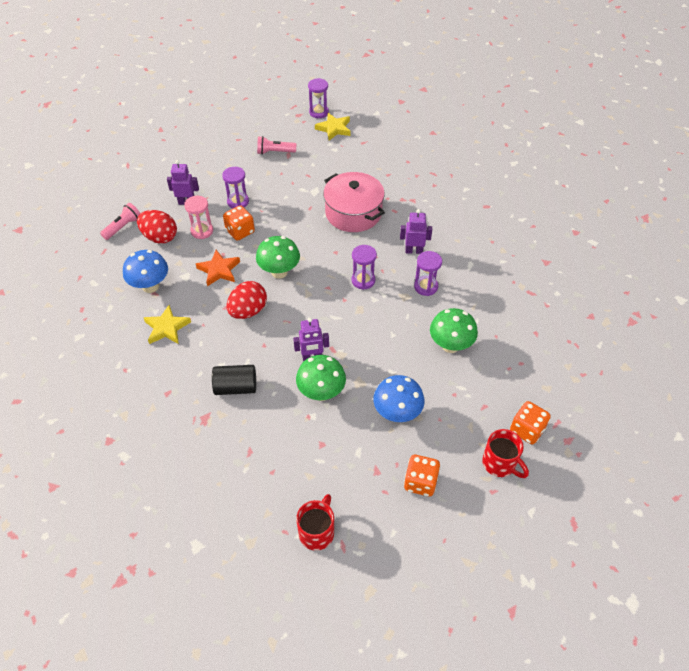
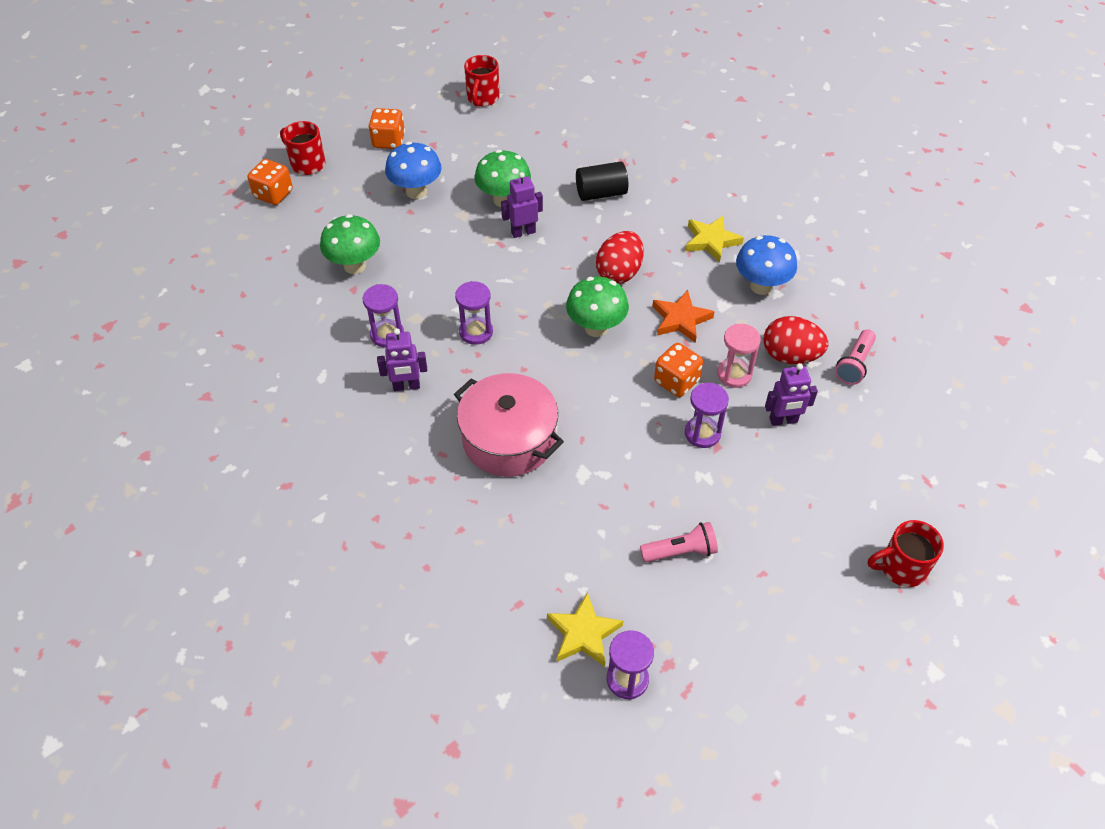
camera: 170 degrees right, 0 degrees up
(169, 133) = (901, 568): none -> red mug

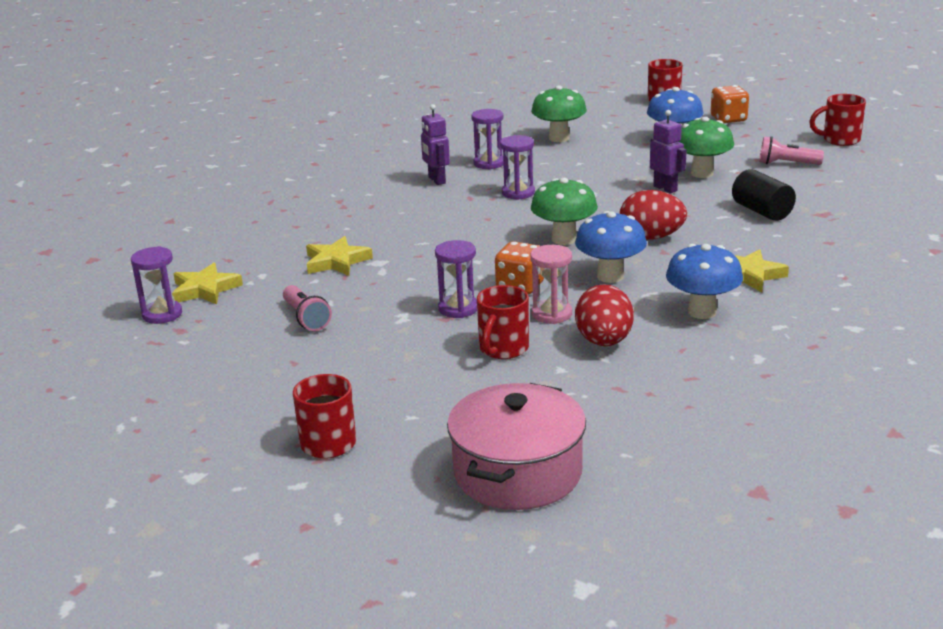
camera: 75 degrees right, 25 degrees down
(273, 194) = (615, 98): orange dice -> none
(509, 439) = (401, 226): pink pot -> pink pot (517, 472)
(566, 507) = (336, 261): none -> yellow star
(681, 319) = (610, 276): orange star -> blue mushroom
(783, 420) = (503, 349): purple robot -> red mug
(854, 364) = (621, 383): pink flashlight -> pink flashlight (787, 164)

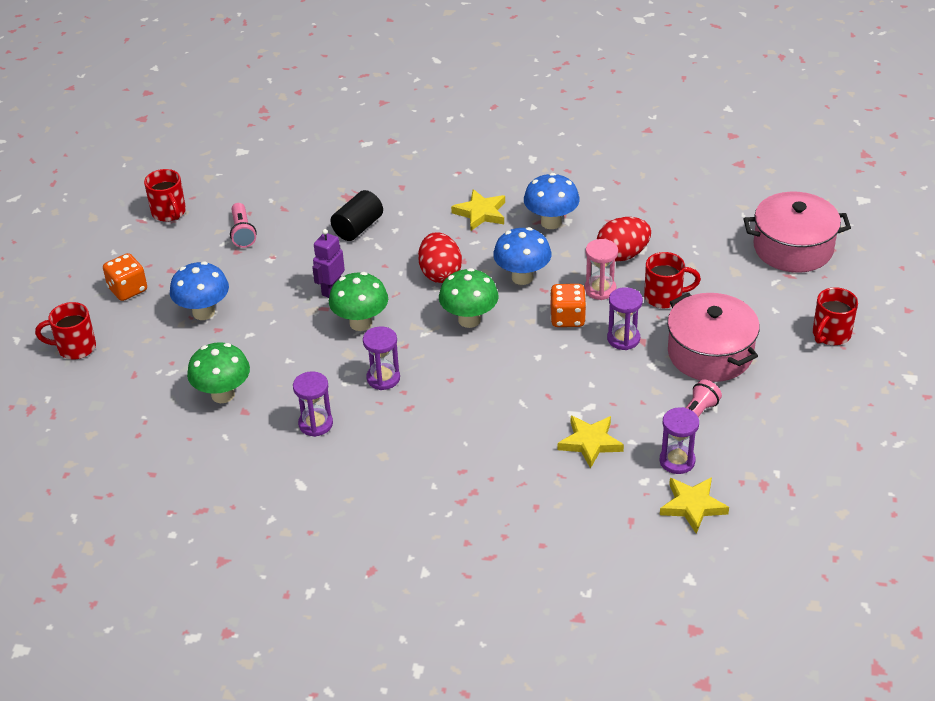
camera: 115 degrees left, 15 degrees up
(162, 314) = (750, 510): purple hourglass -> purple hourglass (677, 461)
(384, 352) = (710, 353): none -> pink pot
(436, 180) = (377, 447): purple robot -> none
(702, 173) = (285, 276): green mushroom -> green mushroom (360, 323)

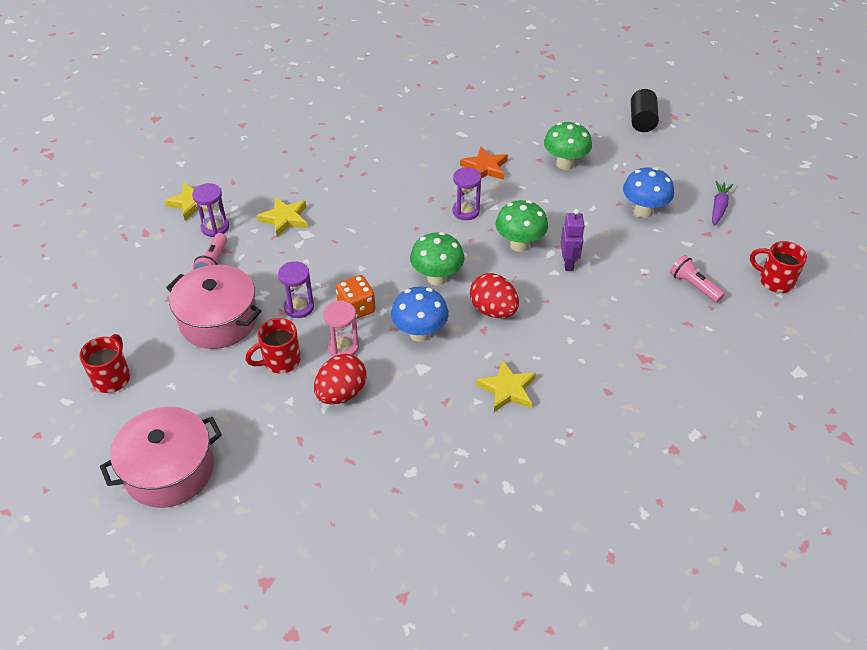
camera: 150 degrees right, 5 degrees up
(75, 348) = (698, 158): red mug -> none
(128, 289) = (718, 207): orange dice -> purple carrot
(315, 424) = (485, 168): purple hourglass -> orange star
(358, 228) = (603, 329): black cylinder -> black cylinder (642, 121)
(551, 222) = (432, 405): blue mushroom -> none

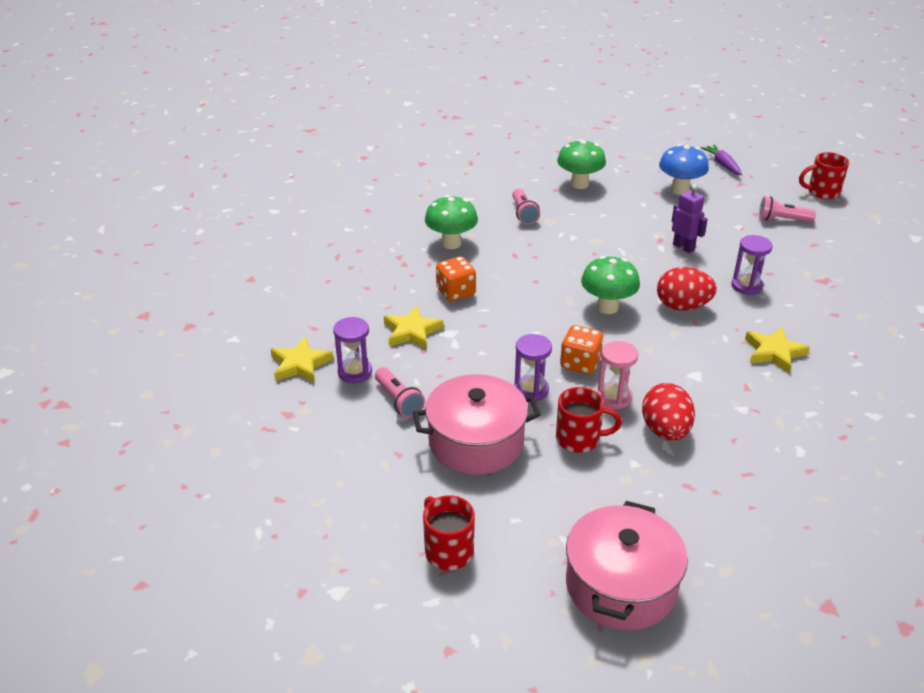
camera: 40 degrees left, 10 degrees down
(280, 361) = (579, 439): red mug -> red mug turned 105 degrees counterclockwise
(351, 205) = (455, 292): none -> orange dice
(420, 333) = (656, 352): blue mushroom -> none
(466, 211) = (556, 250): purple hourglass -> purple hourglass (746, 286)
(485, 168) = (523, 214): orange star -> pink flashlight
(519, 245) = (631, 253): green mushroom -> green mushroom (451, 243)
(642, 121) = (589, 133): black cylinder -> none

